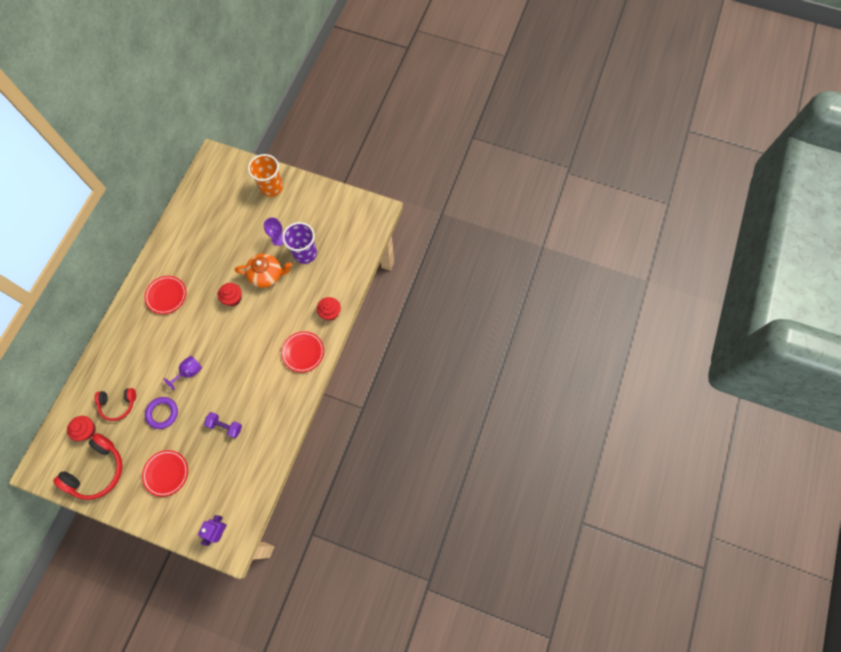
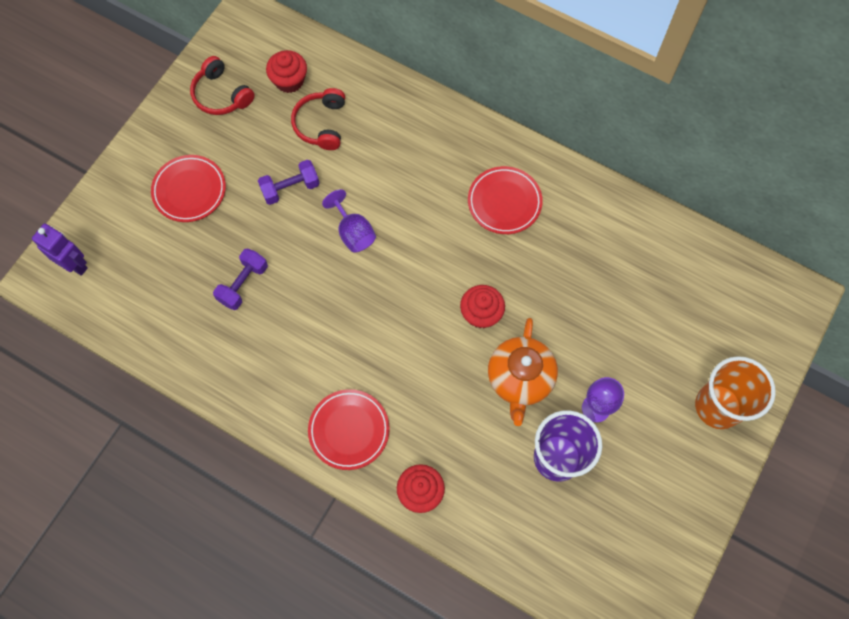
camera: 100 degrees right, 0 degrees up
(97, 470) = (221, 95): red headphones -> red headphones, size x0.63
(162, 413) = (290, 188): purple ring -> purple dumbbell

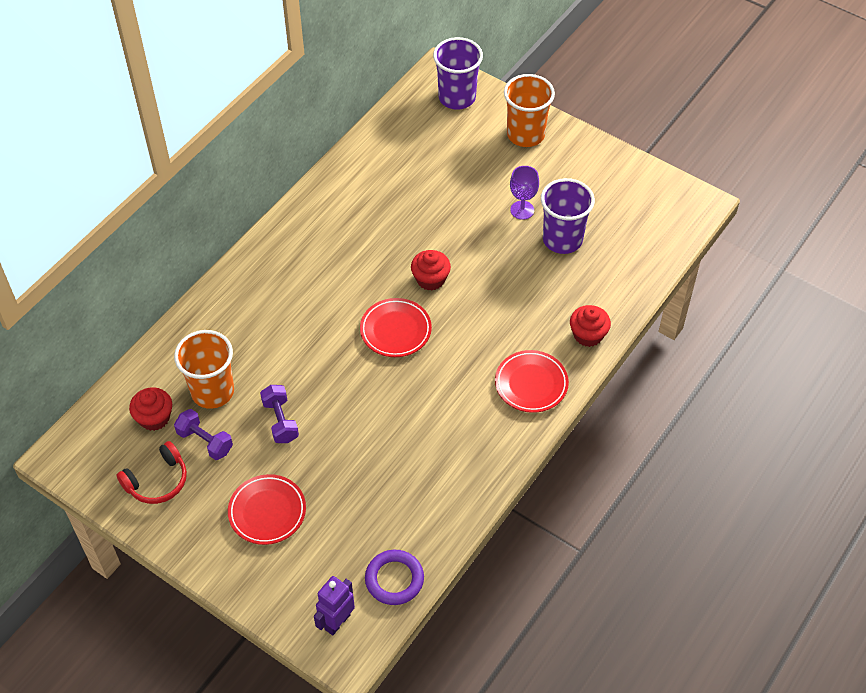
camera: 85 degrees left, 15 degrees down
(117, 311) = (394, 579): none -> purple ring
(243, 284) = (379, 464): purple dumbbell -> purple dumbbell (205, 441)
(321, 124) = (212, 391): red headphones -> orange cup
(353, 232) = (337, 371): purple goblet -> none
(504, 202) = (324, 253): red plate -> red plate (395, 330)
(520, 379) = (493, 257): orange teapot -> none
(762, 321) = (457, 97): none -> purple cup

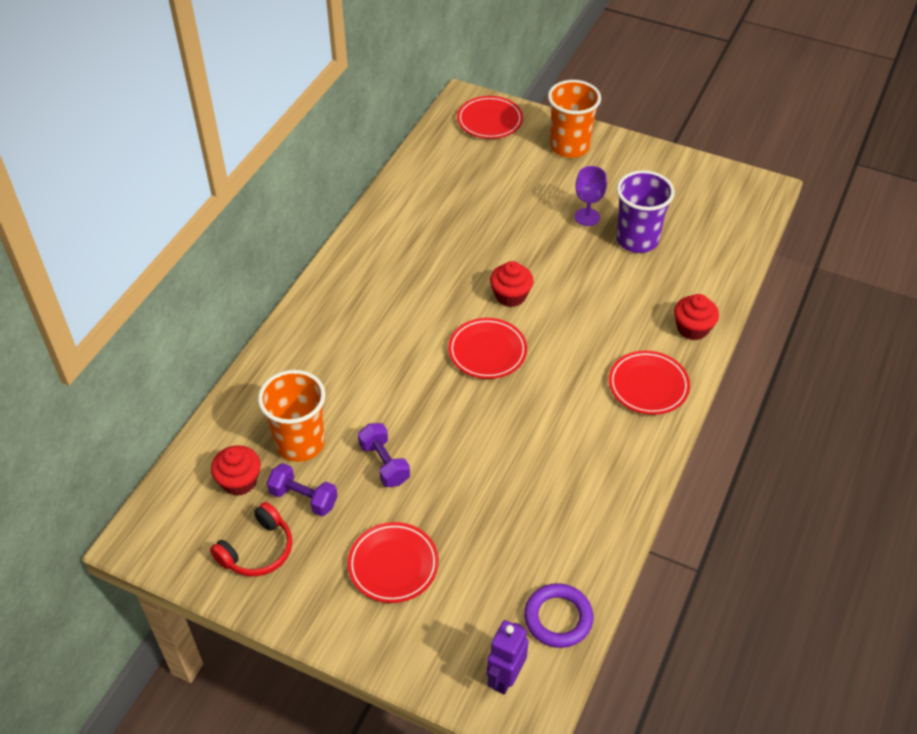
camera: 10 degrees left, 5 degrees down
(457, 97) = (489, 121): purple cup -> red plate

